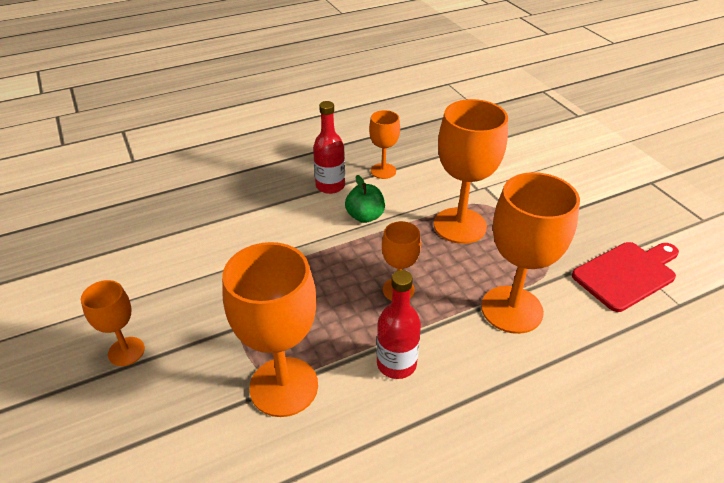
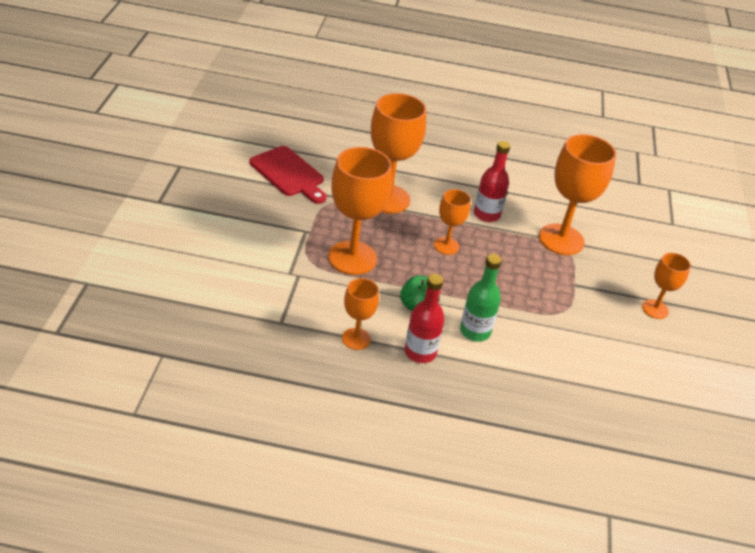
camera: 150 degrees left, 0 degrees up
(302, 223) = (475, 331): none -> green bottle
(627, 274) = (289, 174): red cutting board -> red cutting board turned 135 degrees counterclockwise

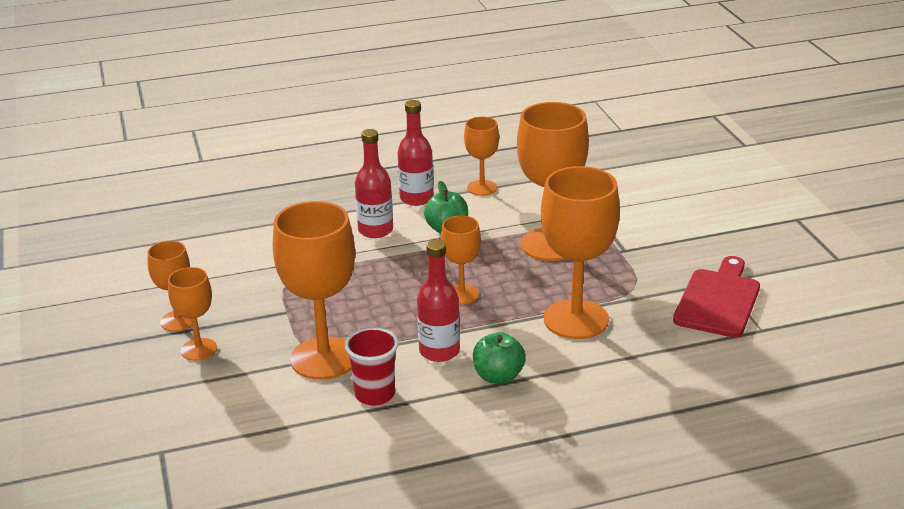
camera: 160 degrees right, 10 degrees down
(289, 174) = (718, 300): red cutting board -> red cutting board turned 90 degrees clockwise
(462, 187) = (498, 376): none -> green apple
(475, 331) = (375, 230): green bottle -> red bottle
(539, 206) = (375, 394): none -> red cup
(642, 279) = (199, 349): none -> orange goblet

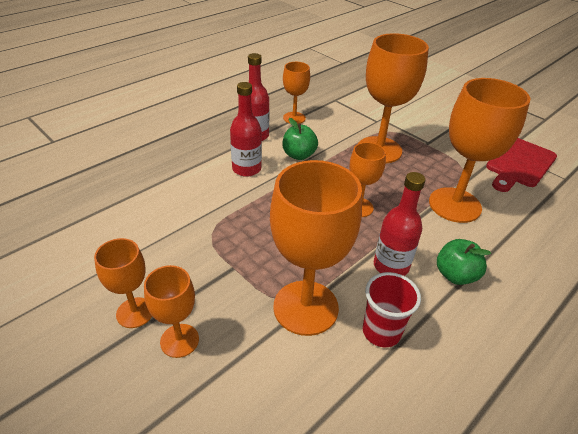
camera: 30 degrees left, 10 degrees up
(718, 300) = (519, 164): red cutting board -> red cutting board turned 135 degrees counterclockwise

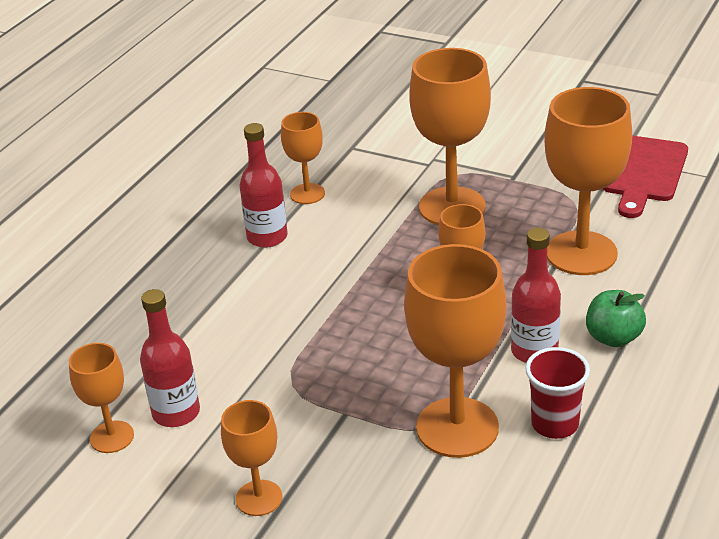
camera: 15 degrees left, 5 degrees down
(179, 340) = (332, 507): orange goblet -> orange goblet (112, 437)
(246, 169) = (284, 288): red bottle -> red bottle (176, 413)
(299, 155) = (345, 247): green apple -> none

